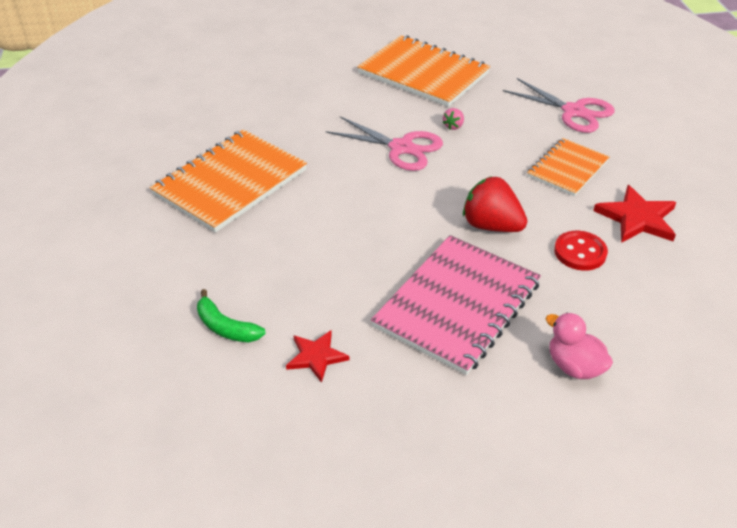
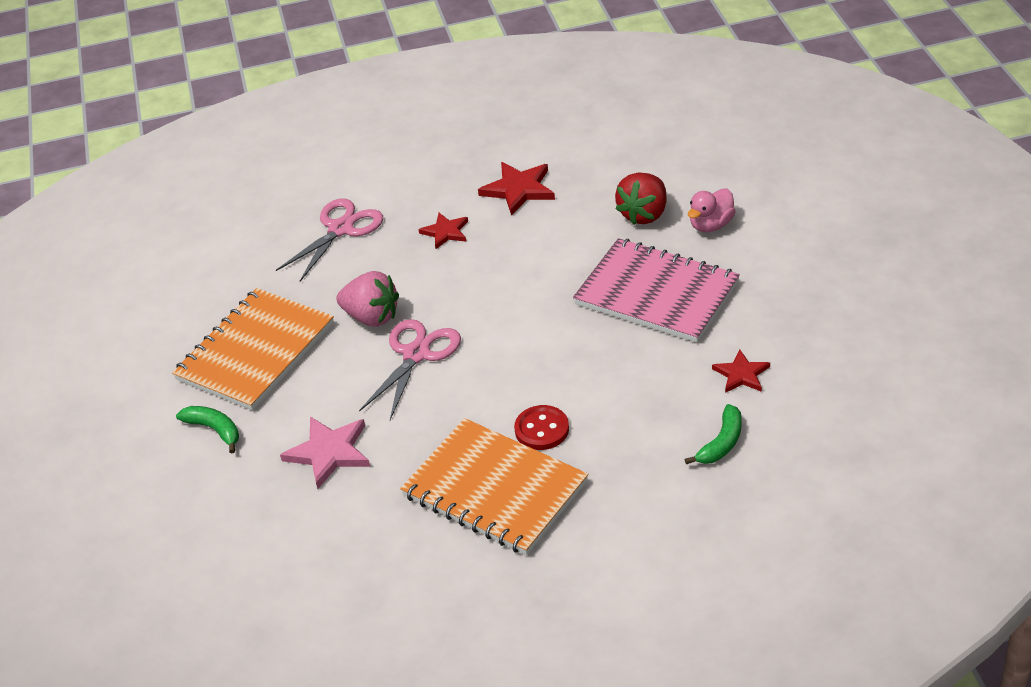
camera: 90 degrees left, 0 degrees up
(303, 106) = (329, 452): none -> pink star
(344, 59) = (214, 430): none -> green banana
(453, 126) = (371, 317): pink strawberry -> pink strawberry, size x2.19
(491, 226) = (543, 279): red strawberry -> red strawberry (644, 214)
(567, 168) = (445, 232): orange notebook -> red star
(580, 252) = (572, 223): red button -> red button (542, 429)

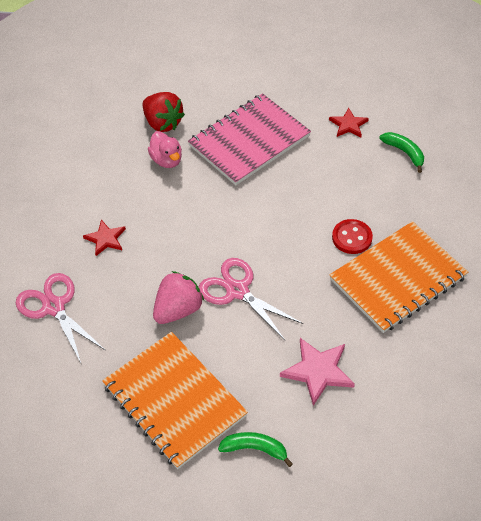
camera: 75 degrees left, 10 degrees up
(214, 430) = (255, 449): green banana -> green banana turned 45 degrees clockwise
(519, 189) = (85, 182): red star -> none
(711, 225) = (197, 94): pink duck -> pink duck (167, 160)

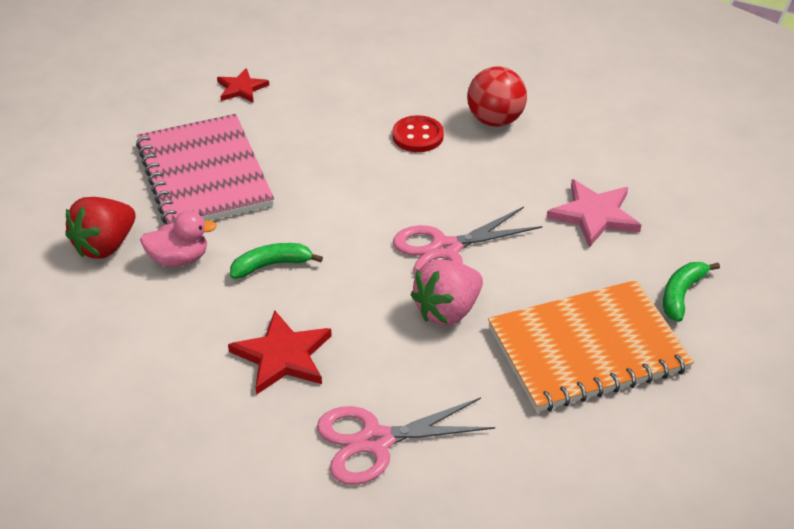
camera: 70 degrees left, 10 degrees down
(105, 239) = (282, 356): red star -> red star, size x1.55
(162, 123) = (105, 246): red strawberry -> red strawberry turned 150 degrees clockwise
(178, 310) = (447, 311): pink strawberry -> pink strawberry turned 105 degrees counterclockwise
(398, 278) = (495, 120): orange notebook -> red ball
(404, 152) = (317, 62): green banana -> green banana (271, 265)

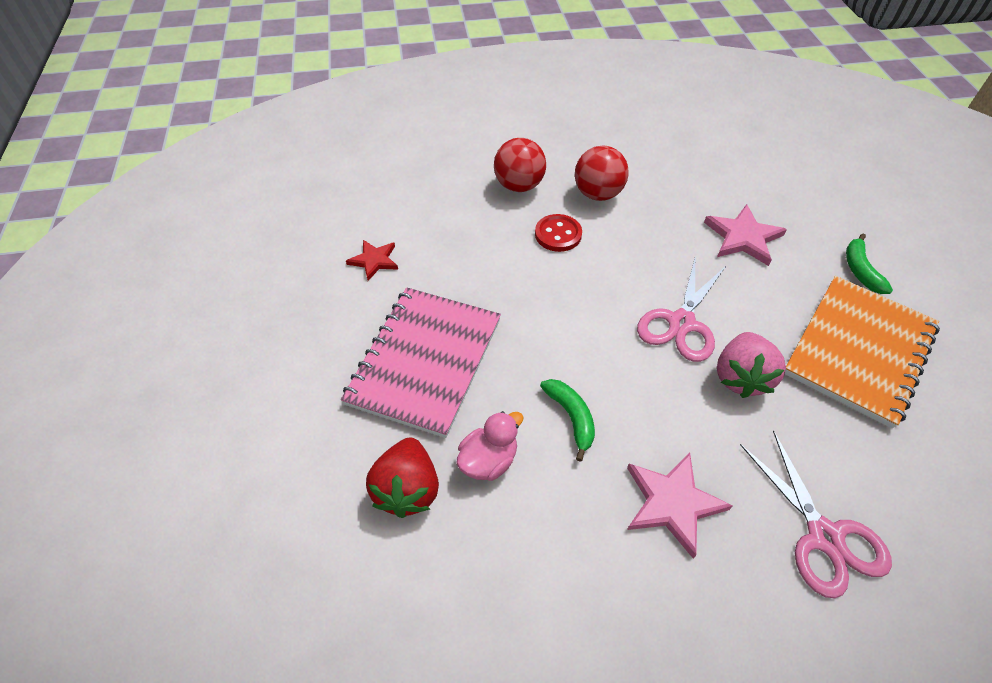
camera: 35 degrees left, 10 degrees up
(204, 174) = (425, 361): pink notebook -> pink notebook turned 75 degrees clockwise
(271, 265) = (571, 417): green banana -> green banana turned 120 degrees clockwise
(282, 356) = (672, 503): red star -> pink star
(376, 441) = (824, 536): pink scissors -> pink scissors turned 60 degrees counterclockwise
(429, 83) = (519, 185): none -> red ball

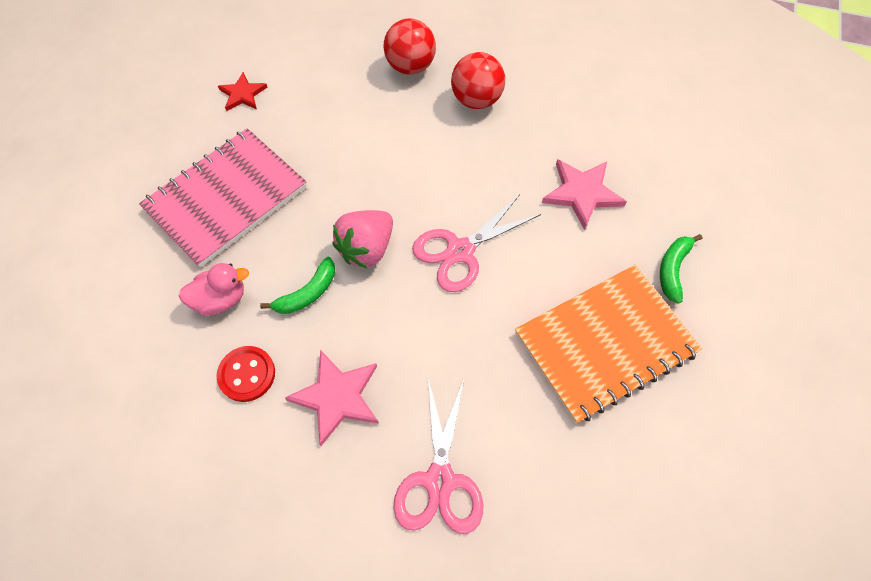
camera: 25 degrees right, 10 degrees up
(407, 489) = (148, 295): red strawberry -> none
(558, 234) = (412, 127): red button -> red button (247, 374)
(571, 417) = (307, 293): green banana -> green banana turned 45 degrees clockwise
(740, 377) = (475, 320): pink strawberry -> pink strawberry (367, 249)

